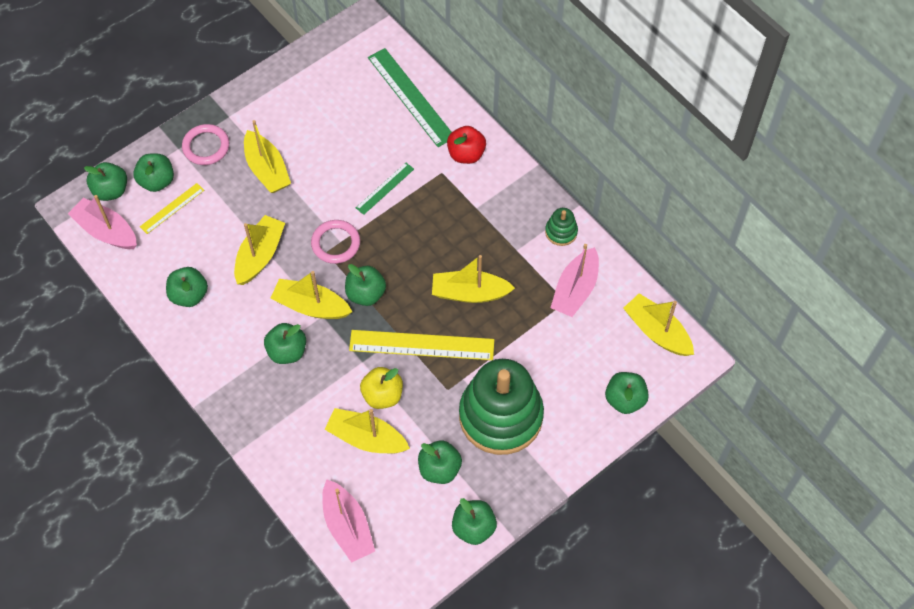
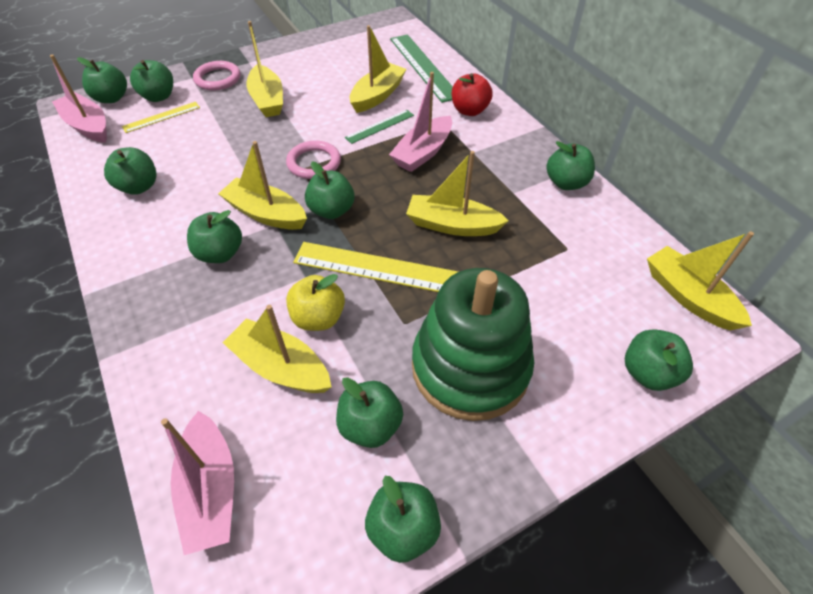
camera: 10 degrees right, 10 degrees down
(260, 255) = (230, 163): yellow boat -> yellow boat (377, 95)
(561, 232) = (566, 183): green stacking toy -> green apple
(575, 290) = (581, 238): pink boat -> pink boat (423, 152)

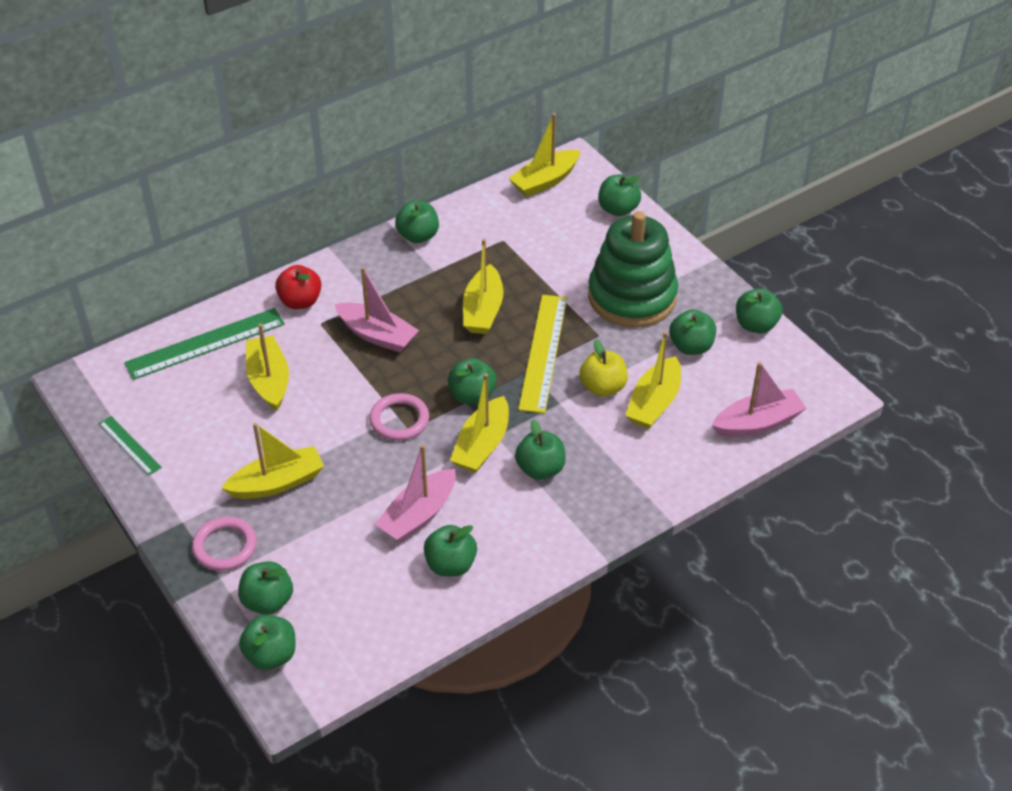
camera: 95 degrees left, 5 degrees down
(88, 126) = (336, 659): pink boat -> pink boat (418, 515)
(161, 117) = (315, 584): yellow ruler -> none
(377, 95) = (269, 380): yellow boat -> yellow boat turned 45 degrees clockwise
(380, 126) = (331, 373): green ruler -> green ruler (130, 445)

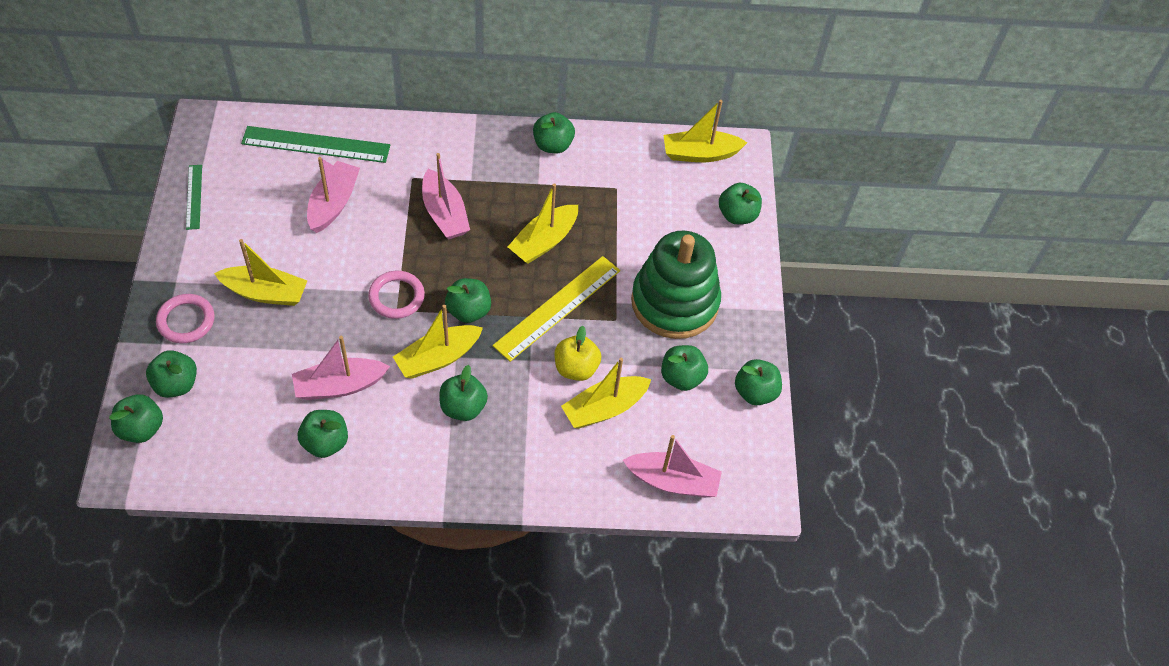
camera: 30 degrees right, 10 degrees up
(269, 380) = (333, 203): yellow boat -> pink boat
(300, 301) = (414, 150): red apple -> none

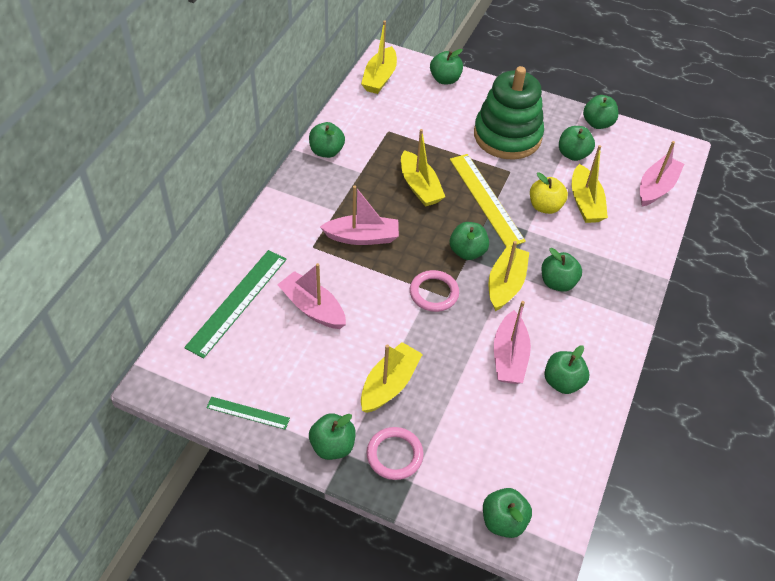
camera: 65 degrees left, 5 degrees down
(176, 384) = (464, 480): green apple -> green apple (332, 446)
(438, 358) = (505, 284): yellow boat -> yellow boat turned 150 degrees counterclockwise

